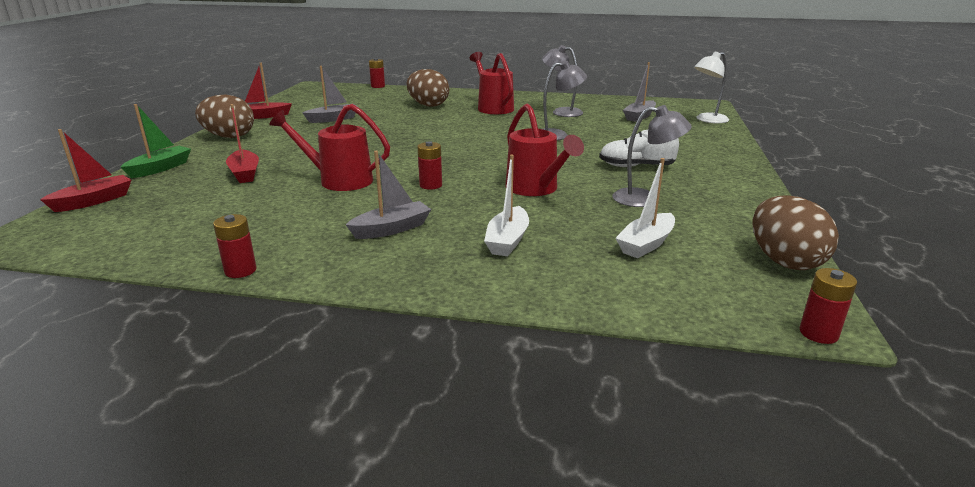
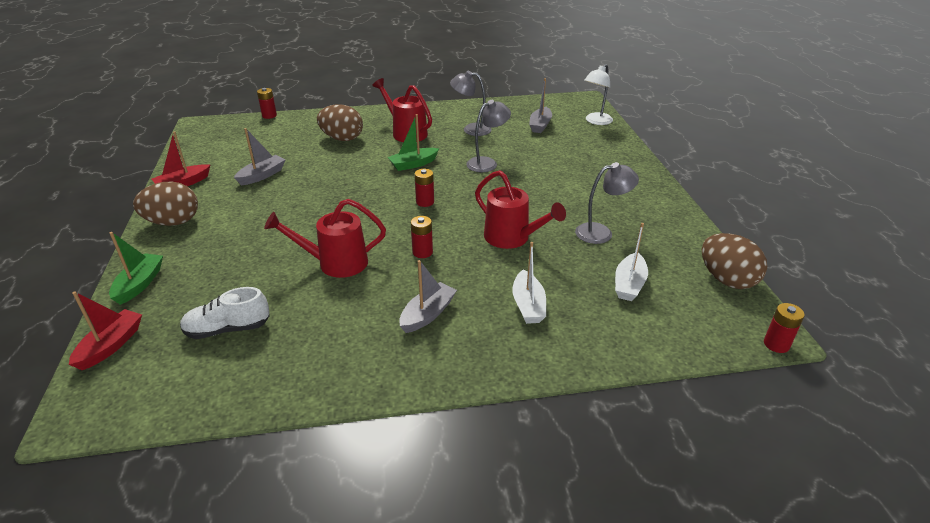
camera: 20 degrees left, 10 degrees up
(240, 270) = (336, 395): red battery -> red battery (425, 202)
(245, 173) = (236, 273): red boat -> none
(480, 127) = (413, 164): none -> green boat
(636, 166) = (573, 193): white shoe -> white shoe (228, 329)

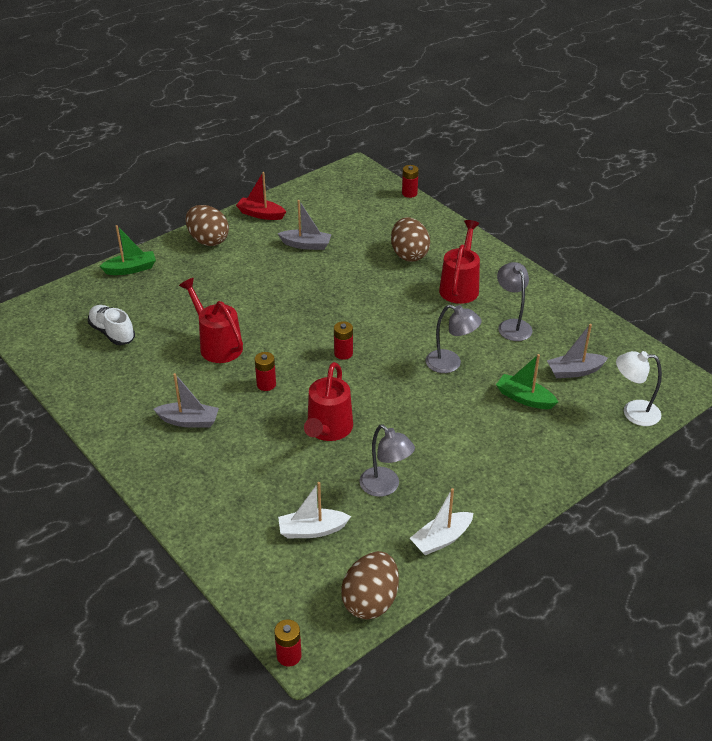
camera: 60 degrees right, 5 degrees up
(111, 345) = (68, 294): red boat -> none
(413, 164) = (403, 318): green boat -> green boat (524, 398)
(528, 305) = (237, 474): white boat -> white boat (441, 539)

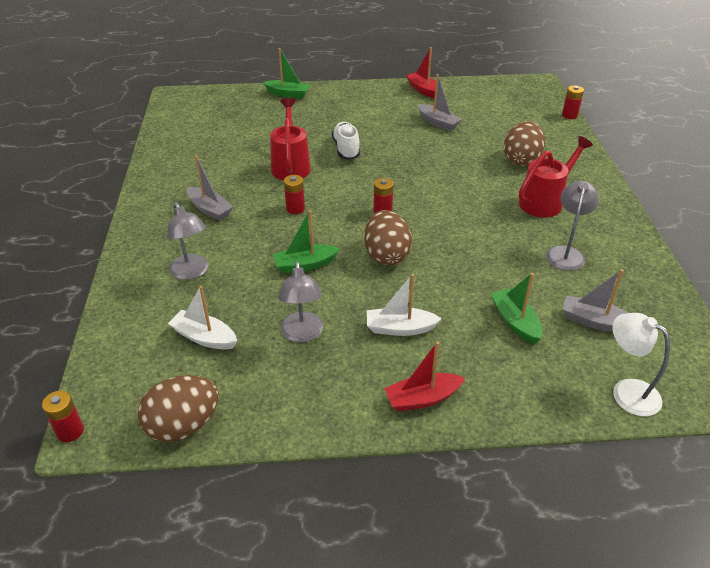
camera: 35 degrees right, 0 degrees up
(112, 333) = (228, 129): white shoe -> white shoe (346, 149)
(208, 240) = (364, 94): brown egg -> brown egg (386, 255)
(328, 430) = (305, 265): red watering can -> green boat
(441, 539) = (302, 407): white boat -> white boat (400, 328)
(450, 364) = (470, 260): grey lamp -> grey lamp (192, 272)
(515, 487) = (422, 398): none -> red boat

